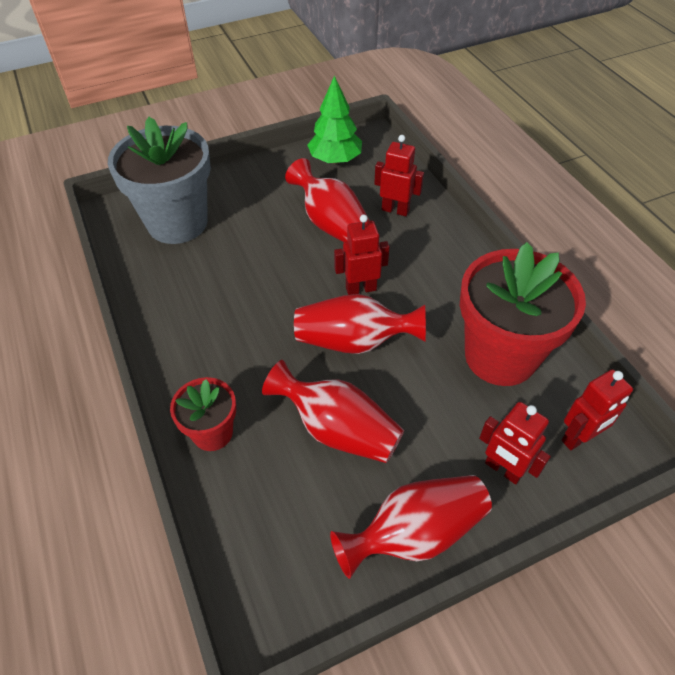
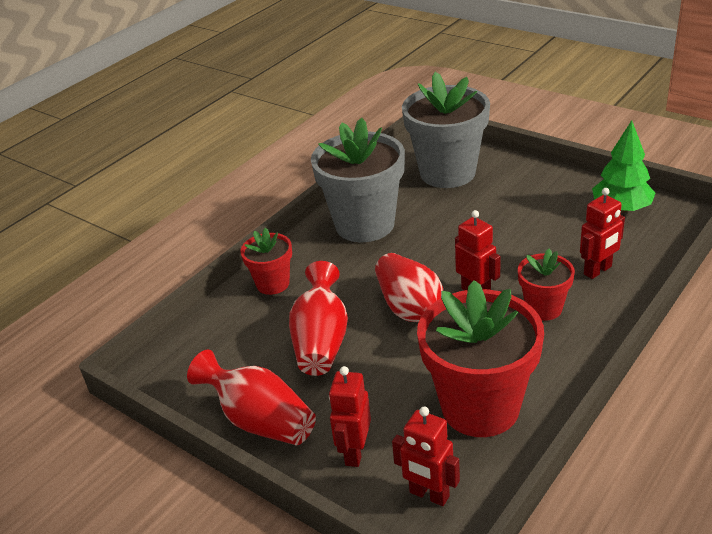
camera: 65 degrees right, 15 degrees down
(192, 315) = (365, 224): none -> grey flower pot
(332, 224) = (535, 244): red vase -> none
(395, 210) = (598, 270): red robot -> red robot turned 60 degrees clockwise
(414, 261) = (543, 308): none -> red flower pot

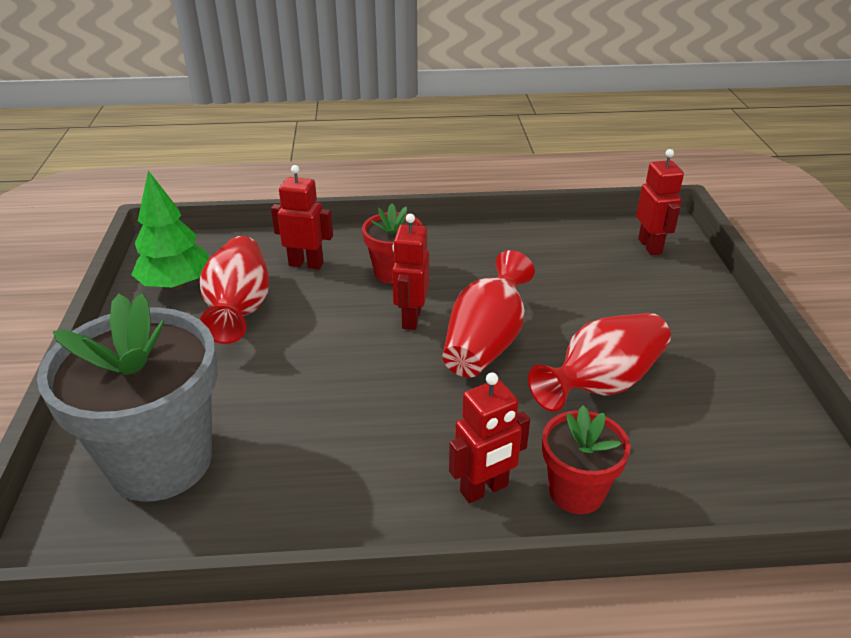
camera: 135 degrees left, 0 degrees up
(260, 420) = (734, 362): red vase -> red vase (239, 308)
(355, 452) = (673, 293): red robot -> red robot (484, 489)
(365, 224) = (366, 478): grey flower pot -> none
(480, 407) = (547, 258): red flower pot -> none

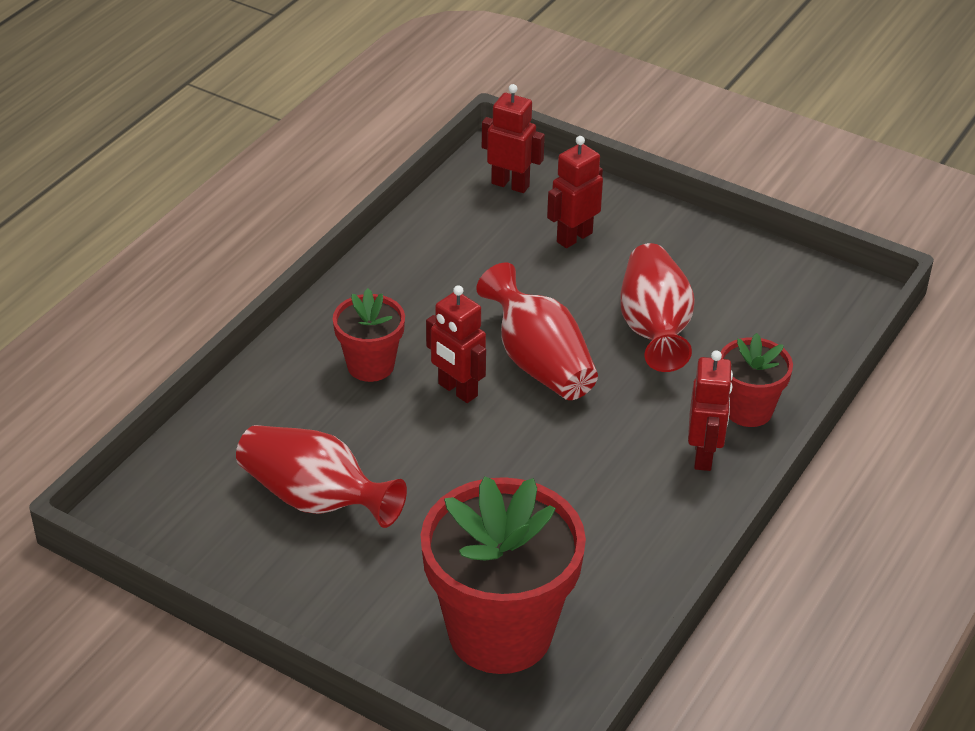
camera: 55 degrees left, 5 degrees up
(161, 461) = (500, 632): grey flower pot -> red flower pot
(176, 284) = (215, 531): green tree -> none
(306, 264) = (286, 419): red robot -> red robot (574, 237)

